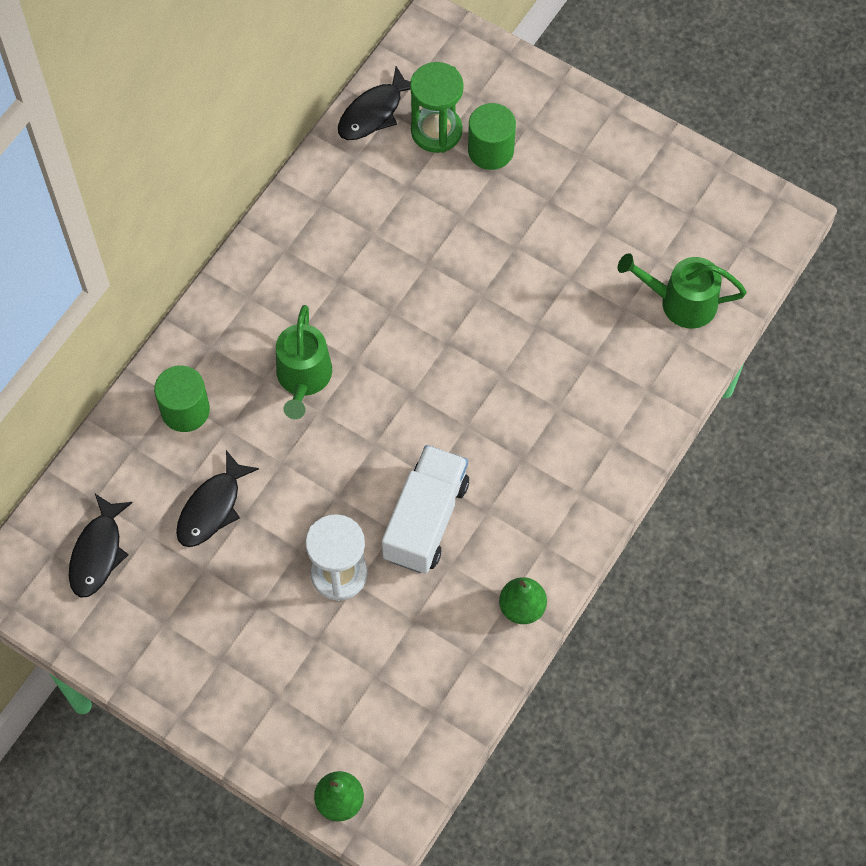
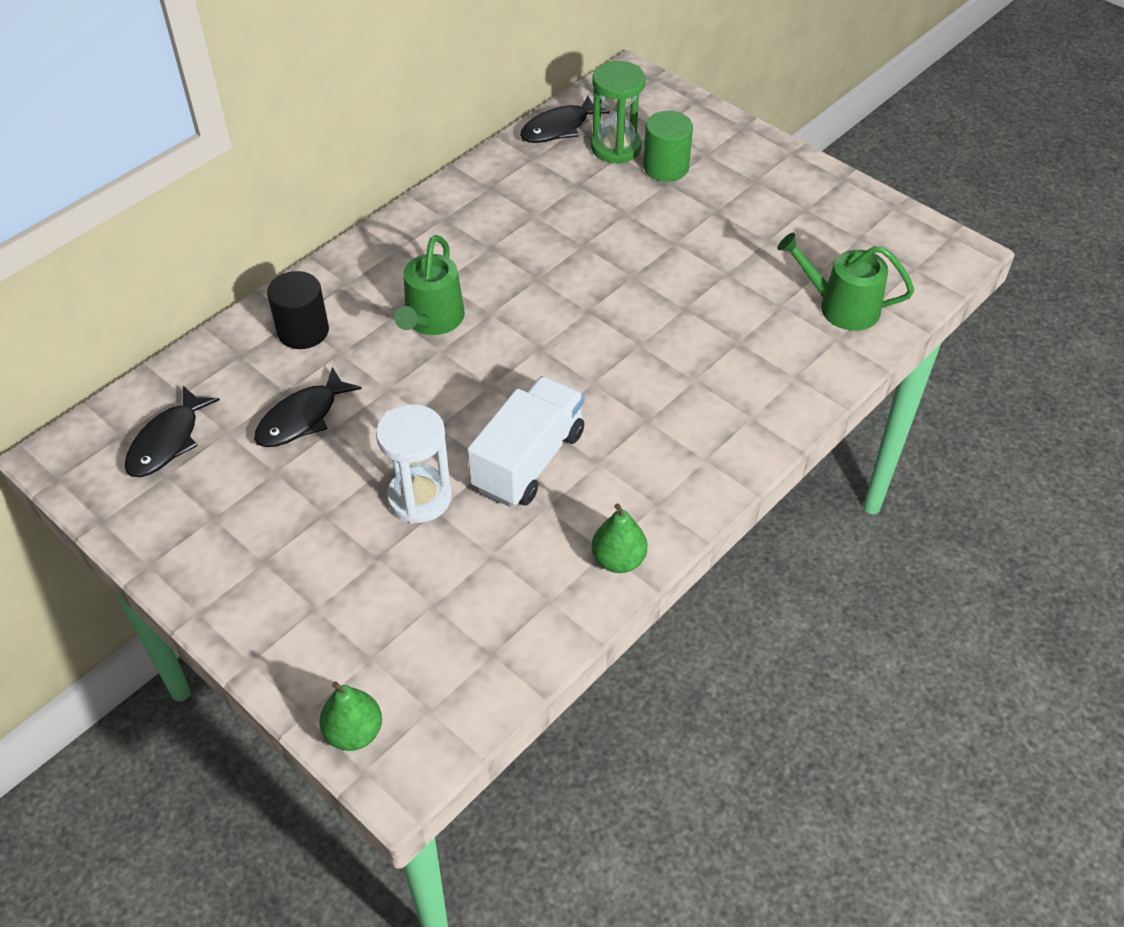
camera: 10 degrees right, 15 degrees down
(185, 410) = (303, 331): green cylinder -> black cylinder

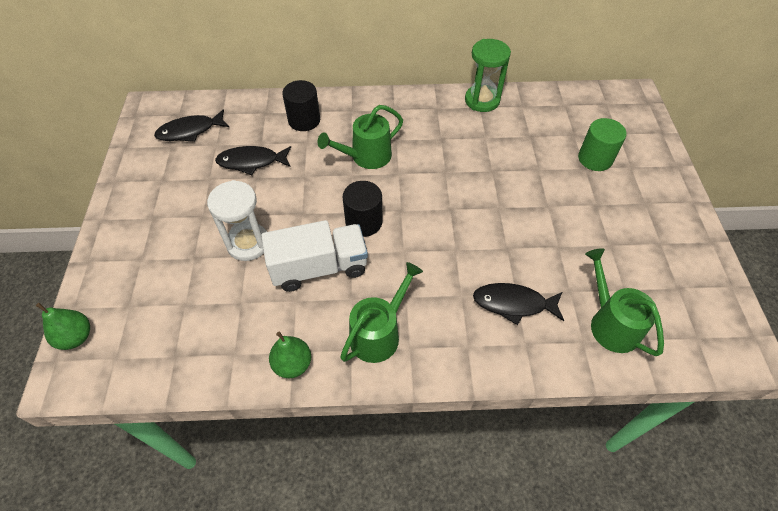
camera: 45 degrees right, 5 degrees up
(516, 385) = (364, 222): none -> black cylinder
(559, 128) = (556, 98): black fish -> black fish (513, 304)
(616, 148) = (577, 129): green hourglass -> green hourglass (482, 100)
(663, 470) = (379, 333): none -> green watering can

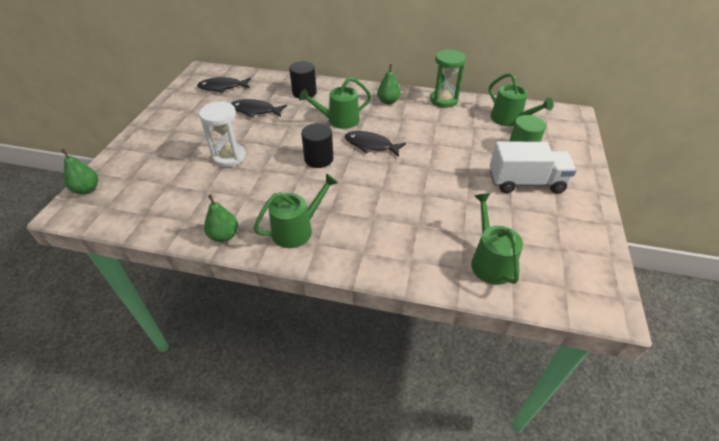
camera: 15 degrees right, 10 degrees down
(319, 267) = (272, 180): white truck -> white truck (526, 182)
(416, 115) = (388, 101): none -> green pear
(513, 304) = (412, 232): black fish -> black fish (371, 145)
(567, 116) = (509, 119): none -> green watering can

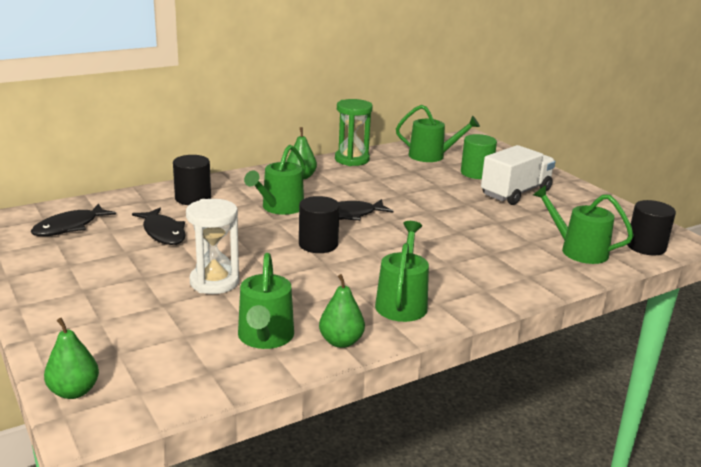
camera: 45 degrees left, 20 degrees down
(196, 208) = (265, 337): none -> green watering can
(255, 111) = (163, 233): black fish -> black fish turned 90 degrees counterclockwise
(560, 293) = (646, 247): none -> black cylinder

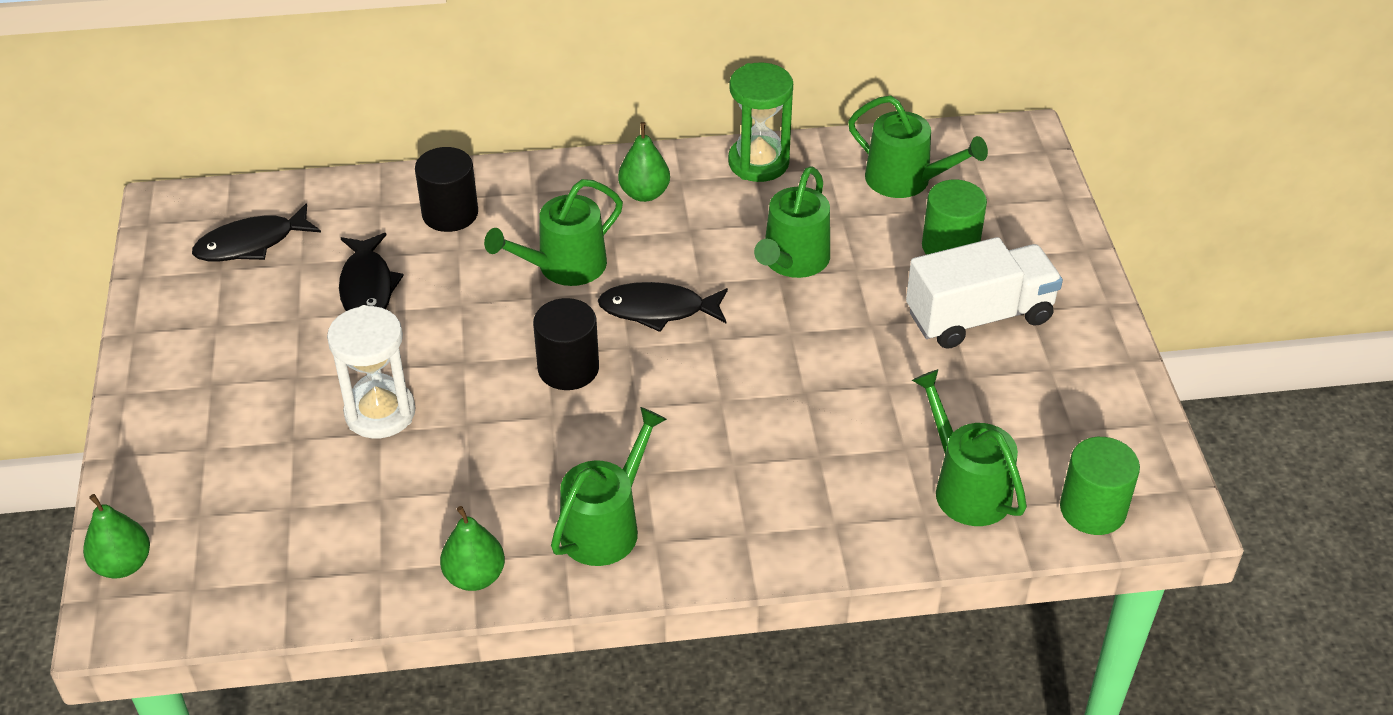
camera: 25 degrees right, 20 degrees up
(265, 337) = (385, 539): green watering can -> green watering can (793, 261)
(646, 247) = (1092, 509): black cylinder -> green cylinder

